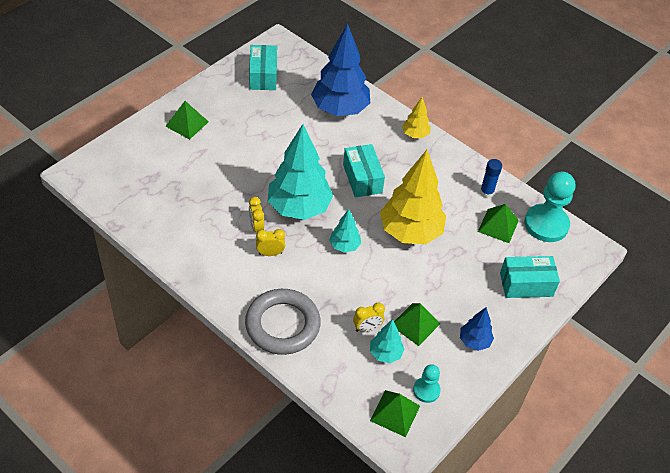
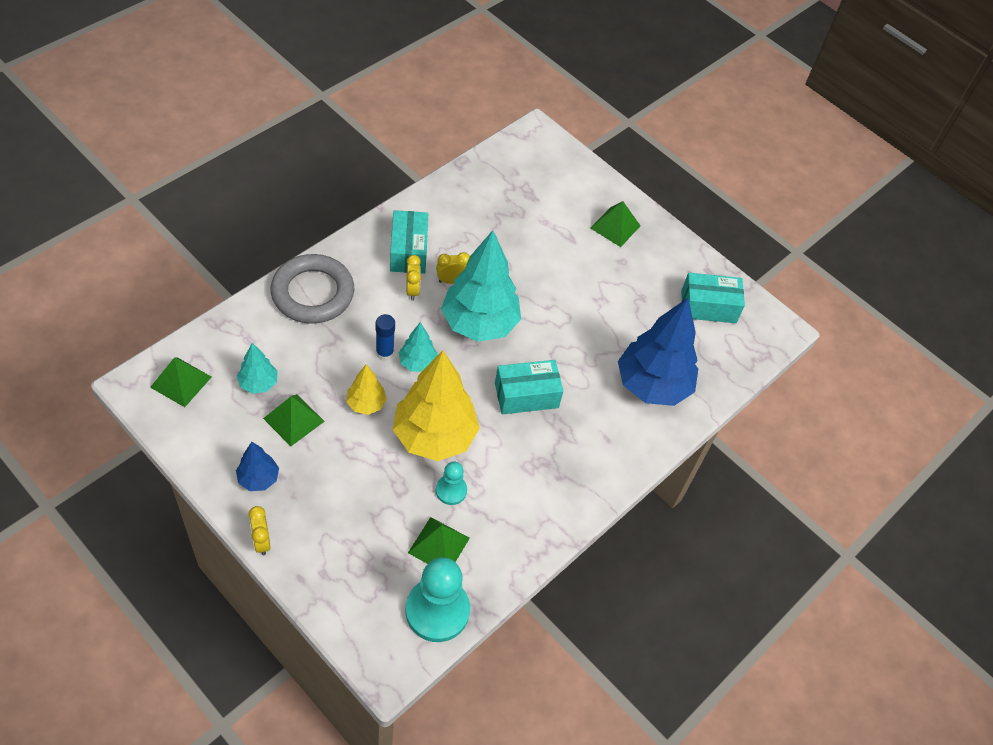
camera: 90 degrees right, 5 degrees up
(367, 328) = (296, 370): yellow clock -> yellow clock (261, 541)
(415, 135) = (609, 470): yellow tree -> yellow tree (366, 404)
(426, 390) = (202, 416): turquoise pawn -> turquoise pawn (451, 490)
(486, 192) = (499, 542): blue glue stick -> blue glue stick (384, 353)
(526, 284) = (336, 559): turquoise box -> turquoise box (408, 251)

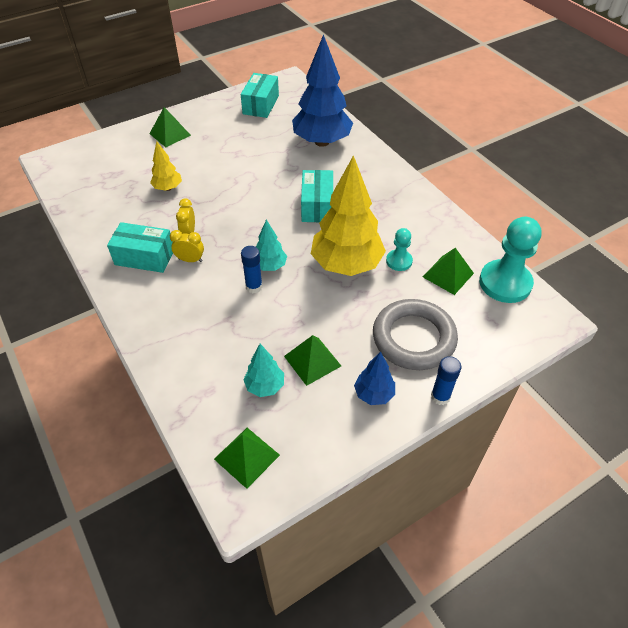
camera: 70 degrees left, 5 degrees down
(261, 541) = (440, 396): yellow clock -> blue glue stick
(313, 293) = (168, 332): grey ring -> grey ring (413, 338)
(366, 404) = (305, 306): yellow tree -> yellow tree (168, 188)
(479, 323) = (240, 222): turquoise tree -> none

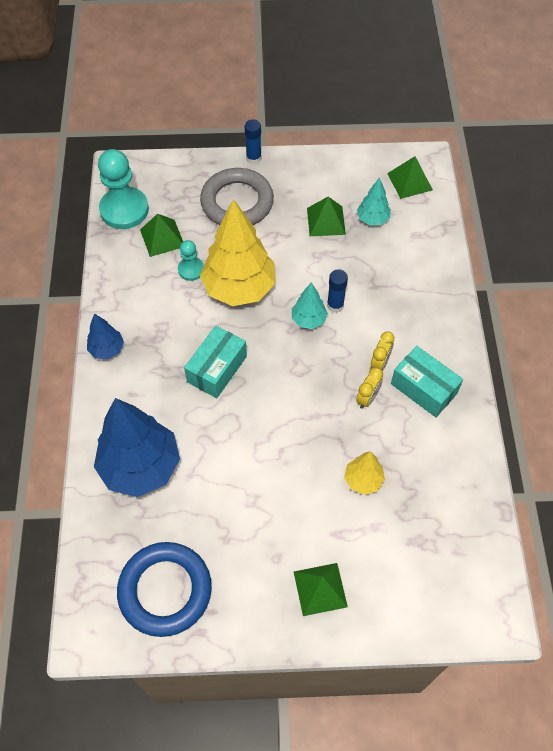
camera: 150 degrees left, 10 degrees up
(190, 260) = (380, 363): yellow clock -> yellow clock turned 105 degrees counterclockwise
(261, 105) = (165, 590): turquoise box -> blue ring
(373, 394) = (298, 179): blue tree -> blue tree (107, 349)

